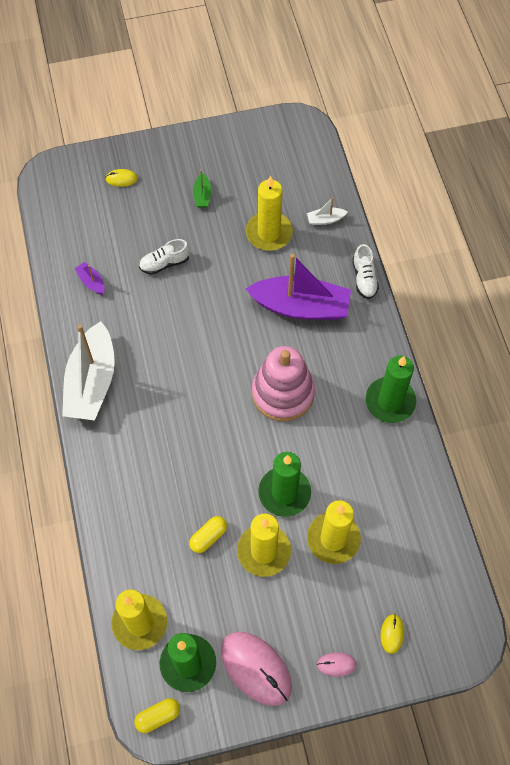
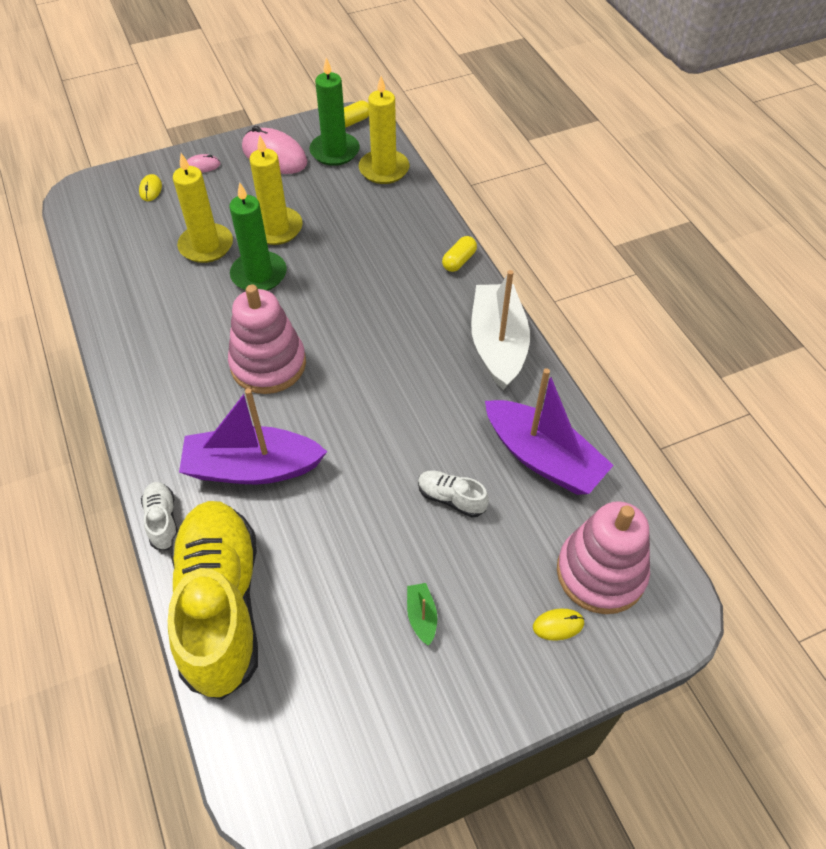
camera: 170 degrees right, 10 degrees down
(83, 203) = (600, 573): none -> pink stacking toy
(91, 282) = (543, 458): purple boat -> purple boat, size x2.44
(164, 263) = (451, 498): white shoe -> white shoe turned 120 degrees counterclockwise
(208, 537) = (333, 232): yellow capsule -> yellow capsule (459, 261)
(269, 233) = (307, 569): yellow candle -> none
(325, 219) = (221, 605): white boat -> yellow shoe
(390, 401) = (137, 373): green candle -> none

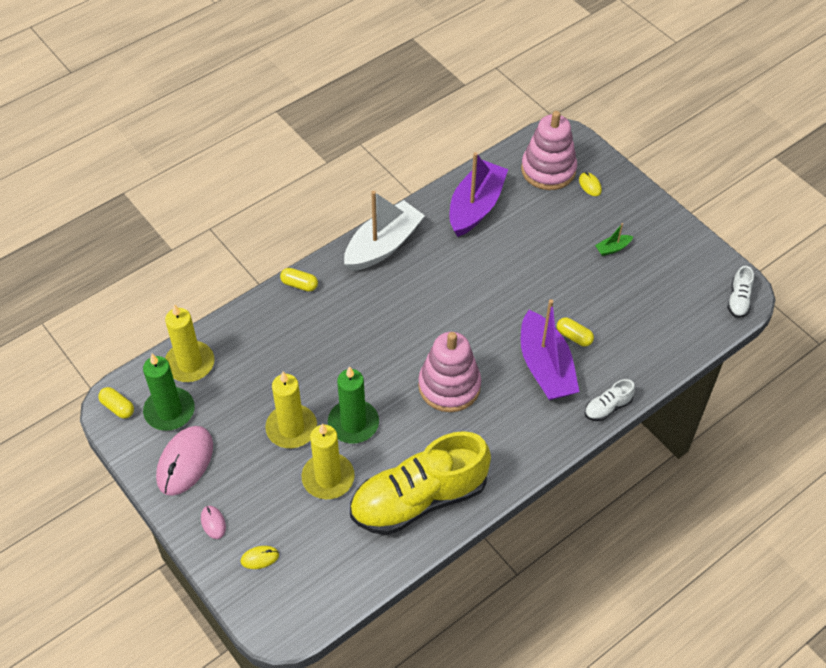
camera: 105 degrees left, 0 degrees up
(221, 605) = (651, 352): yellow shoe -> yellow shoe (419, 499)
(285, 514) = (574, 337): none -> yellow capsule
(451, 498) = (525, 249): white shoe -> white shoe (738, 300)
(498, 344) = (383, 245): white boat -> white boat turned 150 degrees clockwise

